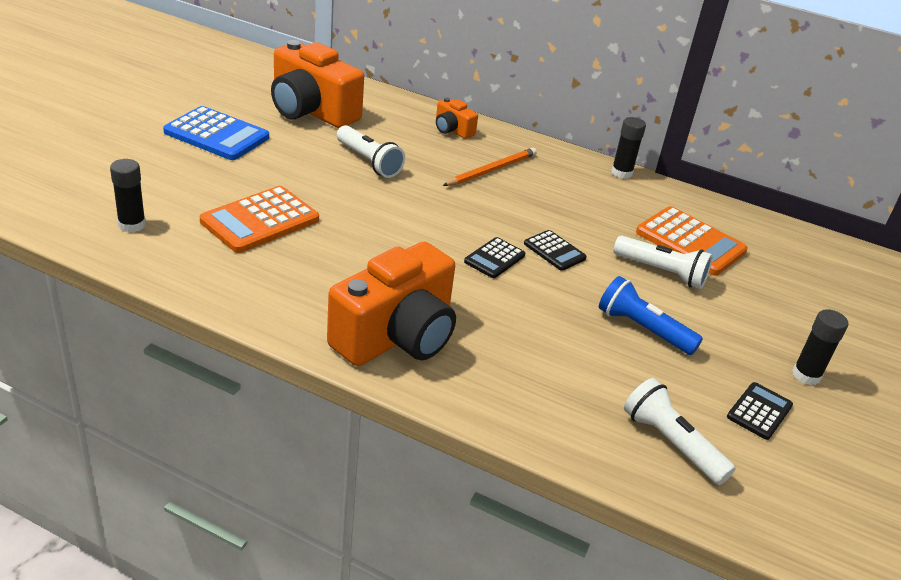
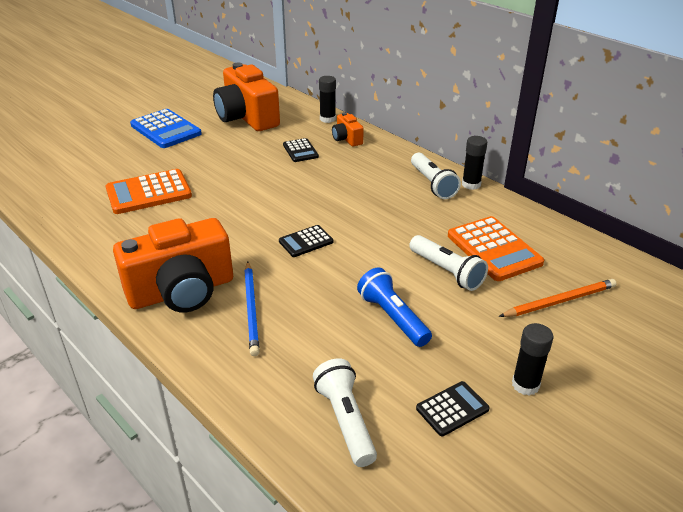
camera: 25 degrees right, 0 degrees up
(132, 225) = (61, 186): black glue stick -> black glue stick (327, 119)
(369, 161) = (262, 157): white flashlight -> white flashlight (432, 184)
(491, 344) = (251, 309): none -> blue pencil
(492, 170) = (356, 172): orange pencil -> orange pencil (560, 301)
(554, 251) = (361, 242): black calculator -> black calculator (300, 151)

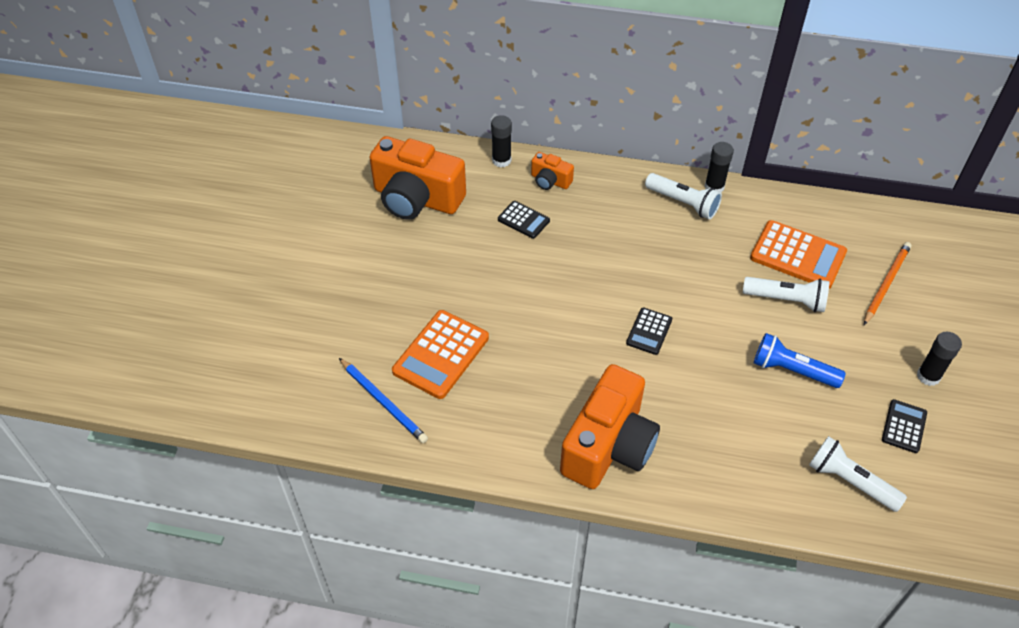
camera: 35 degrees left, 15 degrees up
(166, 130) = (350, 260): blue calculator -> none
(251, 309) = (684, 428): blue pencil -> blue pencil (383, 402)

